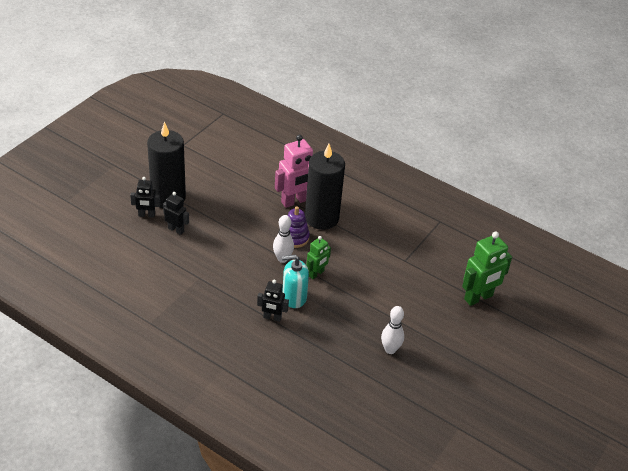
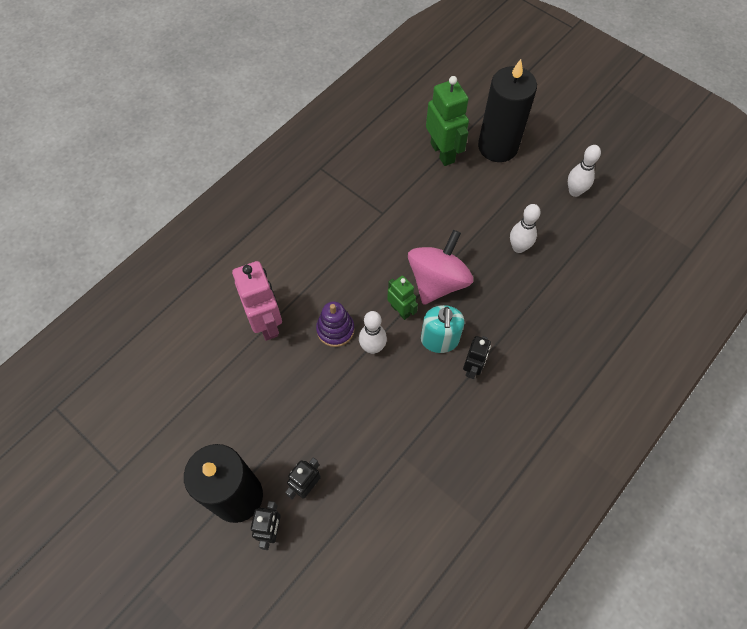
camera: 80 degrees left, 20 degrees up
(321, 218) = (302, 294): black candle -> black candle (497, 146)
(346, 295) = (437, 281): none -> pink spinning top
(461, 393) = (574, 191): none -> white bowling pin

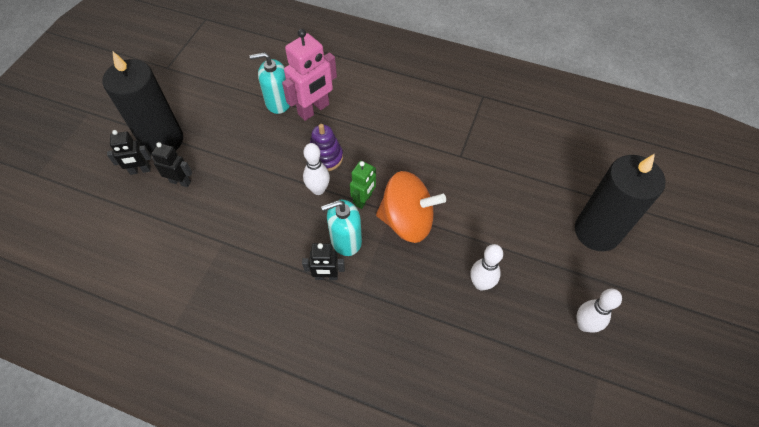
camera: 70 degrees right, 5 degrees down
(238, 356) = (278, 102): none -> turquoise soap dispenser
(437, 281) = (407, 221): pink spinning top -> orange spinning top
(443, 152) = (558, 184): green robot -> none

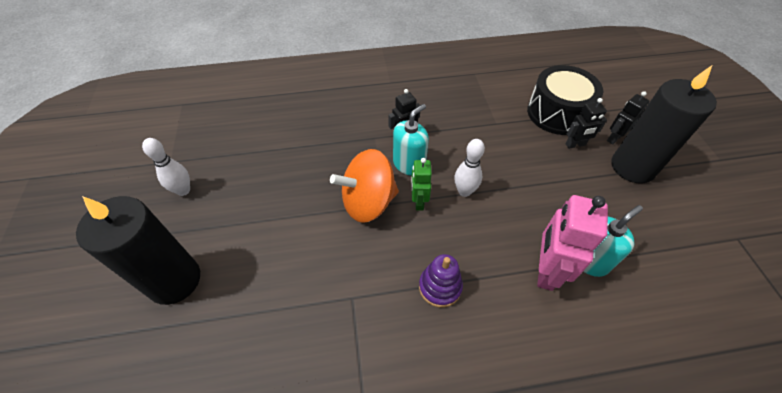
camera: 150 degrees right, 5 degrees down
(154, 221) = (557, 113): none -> black drum
(325, 157) = (485, 223): purple stacking toy -> purple stacking toy (440, 287)
(481, 284) = (280, 182): white bowling pin -> none

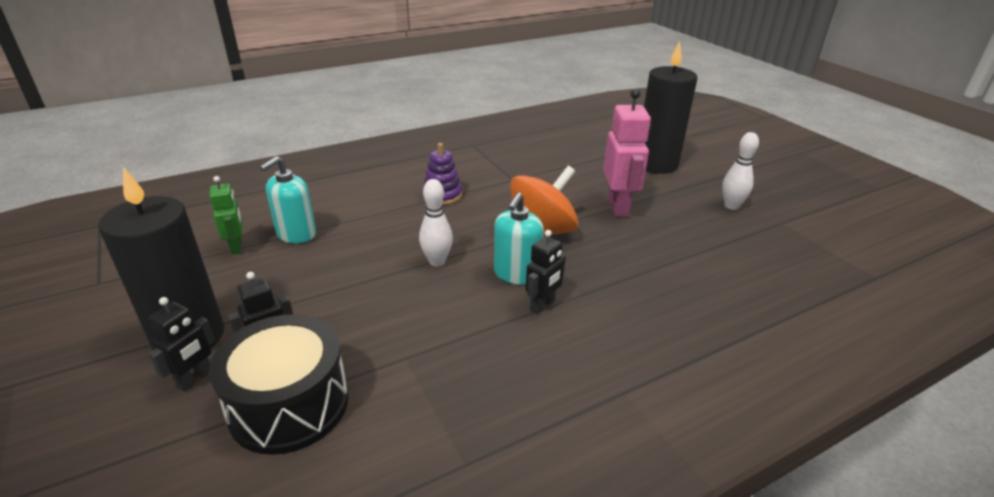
camera: 160 degrees right, 20 degrees down
(418, 201) = (487, 243): green robot -> green robot (237, 247)
(545, 270) = (343, 220): pink robot -> pink robot (618, 207)

